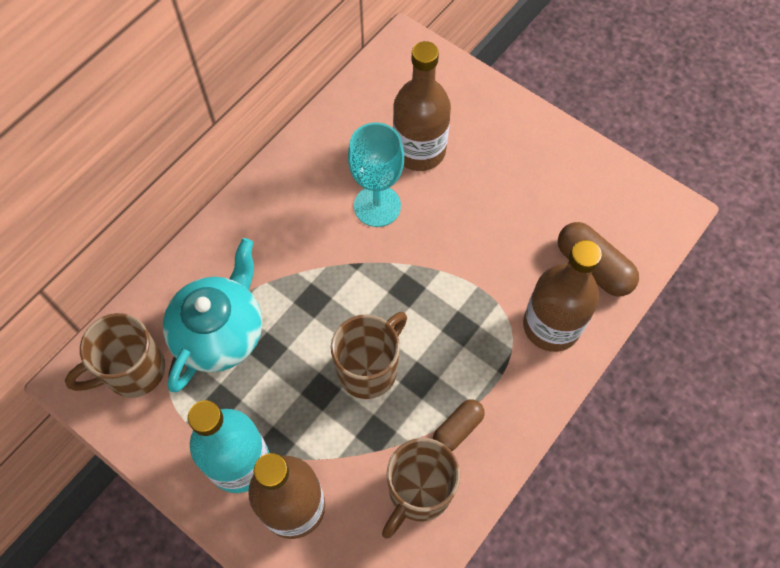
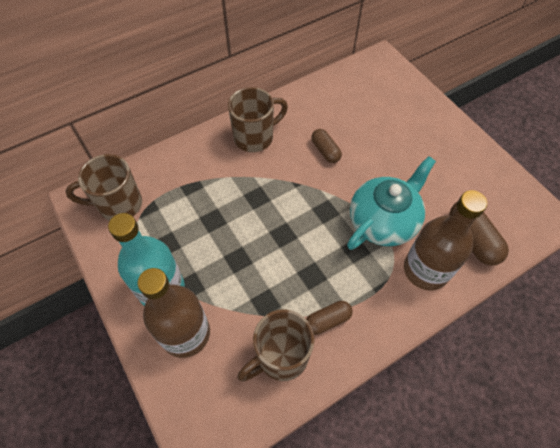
camera: 20 degrees right, 5 degrees down
(220, 332) = (186, 198): turquoise teapot -> turquoise teapot (383, 221)
(369, 368) = (278, 255): brown mug -> brown mug (255, 137)
(377, 206) = (325, 151): turquoise goblet -> brown capsule
(419, 150) = (368, 125): brown bottle -> none

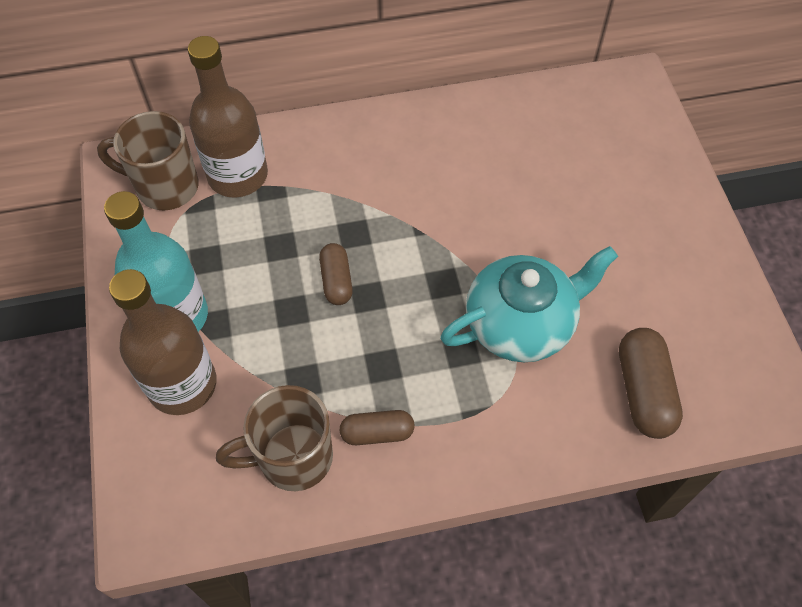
camera: 20 degrees right, 0 degrees up
(255, 137) = (389, 147): brown mug -> none
(325, 151) = (482, 196): brown capsule -> brown capsule (336, 281)
(426, 270) = (550, 412): brown bottle -> brown bottle (238, 175)

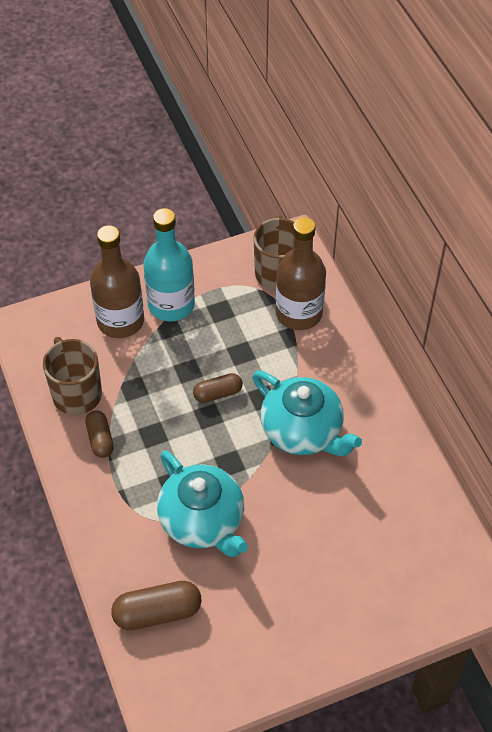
camera: 80 degrees right, 5 degrees down
(412, 200) = (303, 431): none -> turquoise teapot

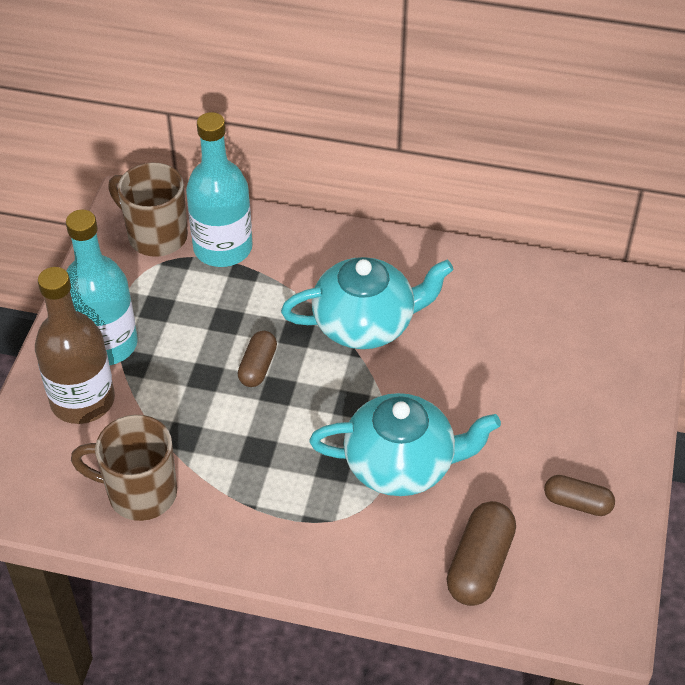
camera: 55 degrees left, 5 degrees down
(100, 439) = (221, 502): brown capsule -> brown capsule (577, 503)
(299, 313) = (223, 248): brown bottle -> turquoise bottle

